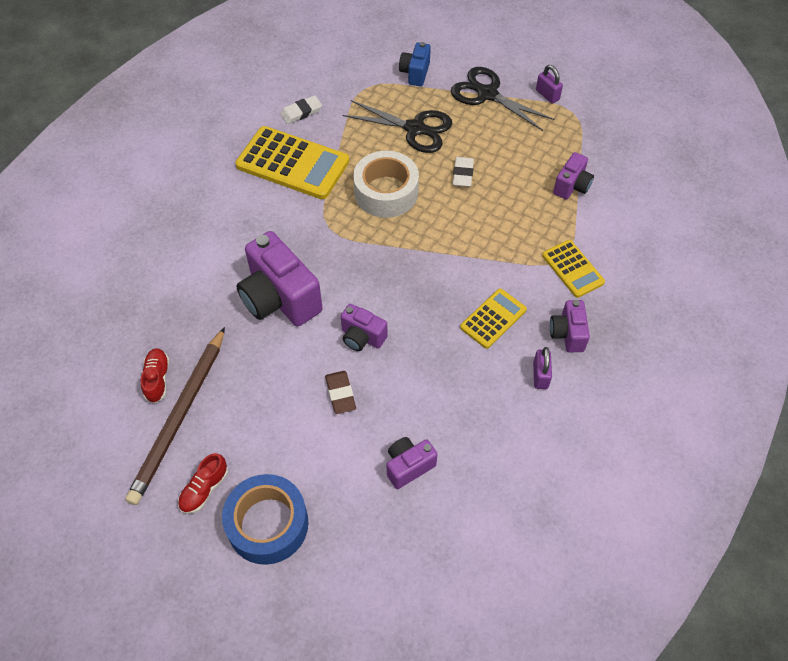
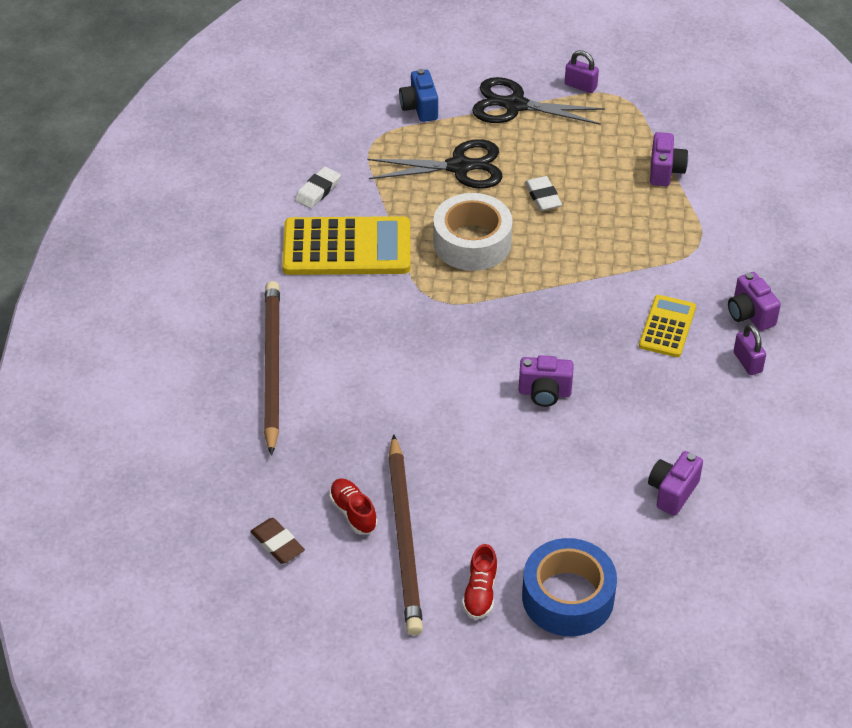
camera: 25 degrees left, 10 degrees down
(179, 238) = (271, 367): none -> brown pencil
(280, 299) = (430, 388): purple camera -> none
(340, 394) = (559, 453): brown eraser -> brown eraser (277, 543)
(572, 269) = (716, 251): yellow calculator -> none

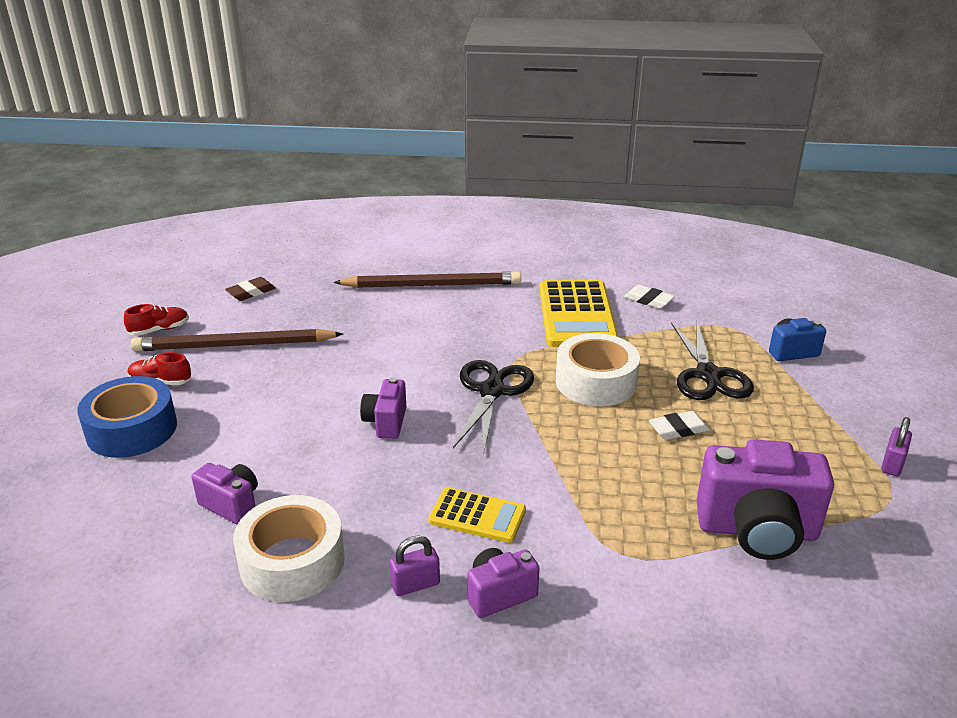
camera: 90 degrees right, 15 degrees down
(353, 513) = (269, 322): red shoe -> red shoe (159, 330)
(514, 105) = (827, 413): black scissors -> black scissors (492, 391)
(665, 171) = (757, 531): purple camera -> purple camera, size x1.88
(734, 440) = (292, 561): none -> white tape

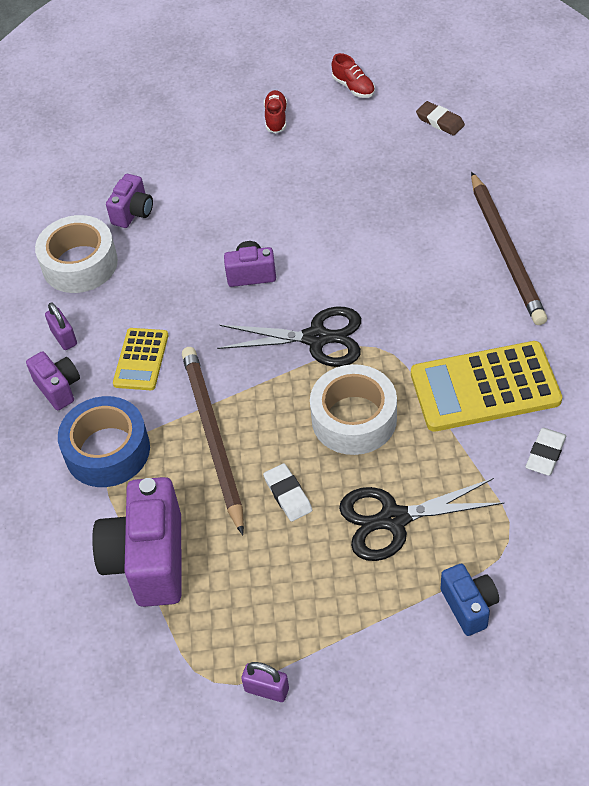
camera: 85 degrees right, 20 degrees up
(132, 429) = (210, 127): blue tape -> blue tape (107, 450)
(234, 345) = (343, 142): brown pencil -> brown pencil (212, 437)

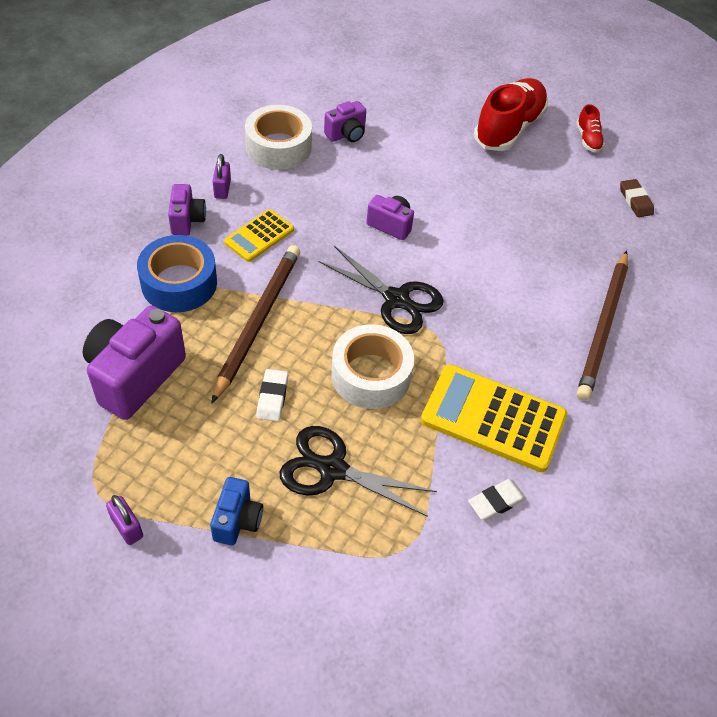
camera: 25 degrees right, 0 degrees up
(276, 118) = (508, 128): red shoe -> red shoe, size x2.16
(469, 606) = (329, 576): blue camera -> blue camera (237, 520)

